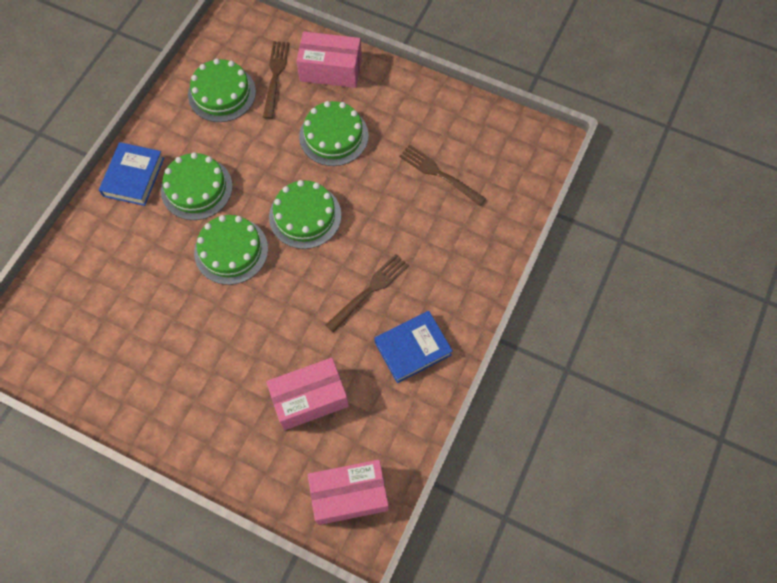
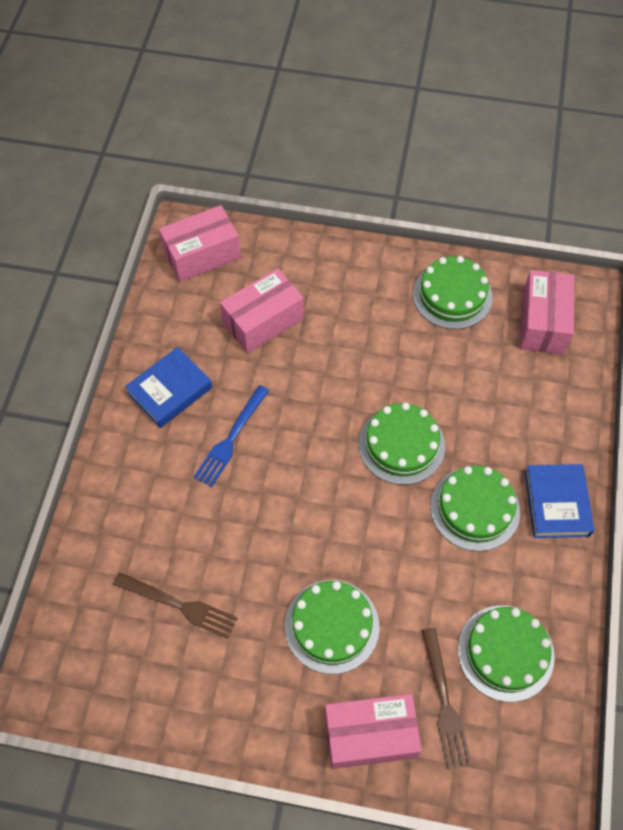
camera: 165 degrees right, 5 degrees down
(56, 330) = (542, 322): none -> pink box
(305, 216) = (332, 506): green cake -> green cake (452, 295)
(369, 290) = (231, 438): brown fork -> blue fork

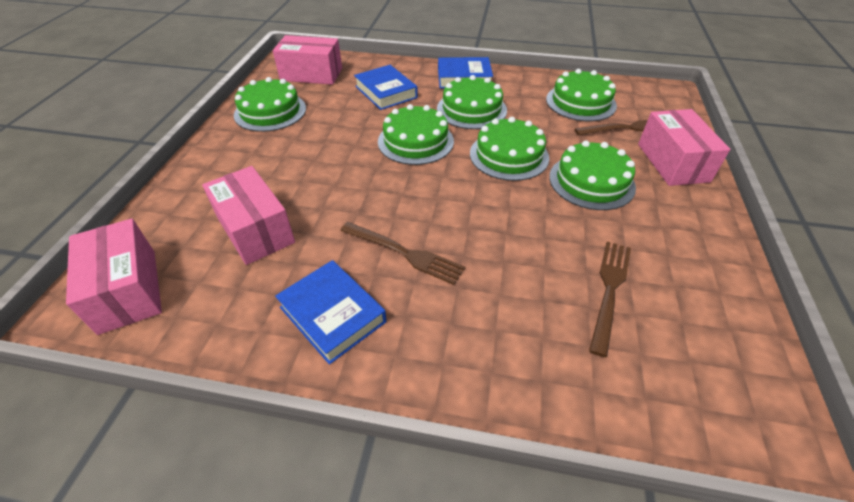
camera: 90 degrees left, 15 degrees down
(231, 438) = (404, 253): blue fork -> brown fork
(378, 542) = (509, 155): none -> green cake
(507, 409) = (386, 92): none -> blue book

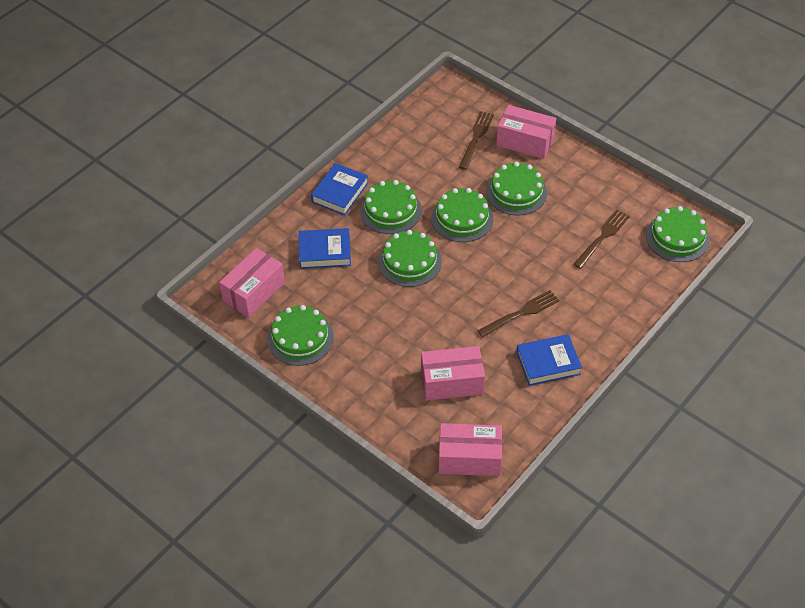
camera: 60 degrees left, 5 degrees up
(580, 102) = (427, 143): green cake -> green cake (677, 237)
(609, 290) = (602, 237): brown fork -> brown fork turned 75 degrees clockwise

